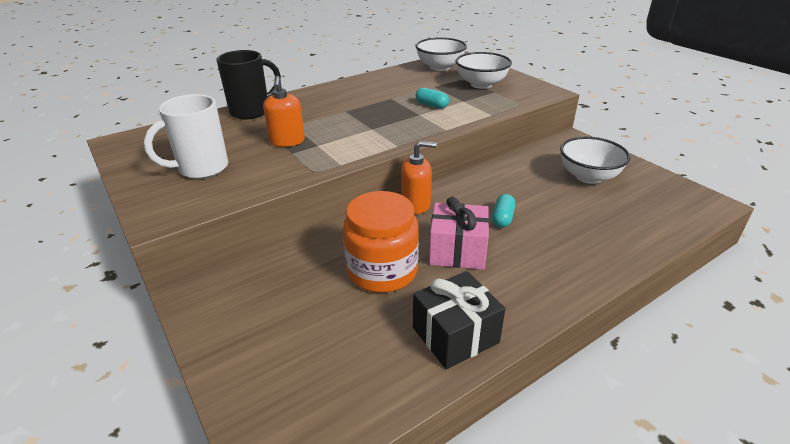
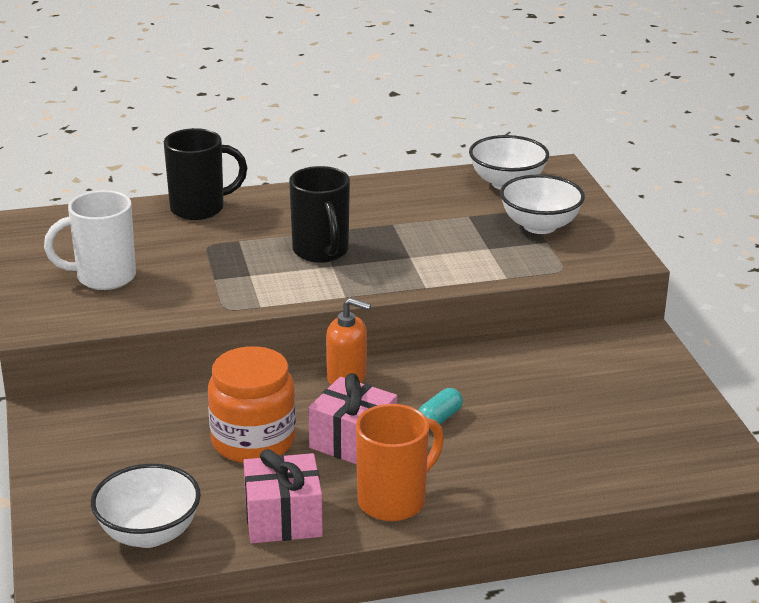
camera: 20 degrees right, 5 degrees down
(287, 141) = (218, 262): orange soap dispenser -> none
(357, 122) = (321, 252): none -> black mug
(431, 105) = (438, 246): turquoise capsule -> none
(455, 335) = (283, 519): black gift -> pink gift
(527, 291) = (394, 500): none -> orange mug
(588, 177) = (606, 394): white bowl -> white bowl (149, 533)

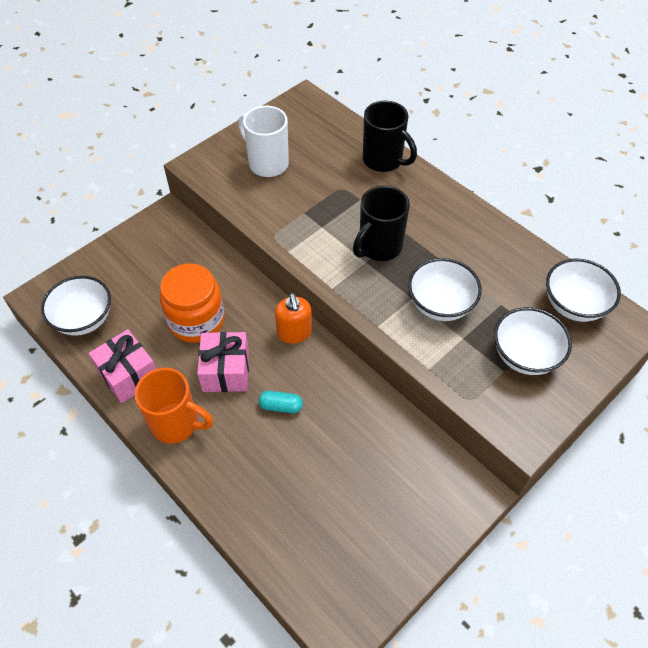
camera: 60 degrees right, 25 degrees up
(435, 245) = (440, 305): none -> white bowl

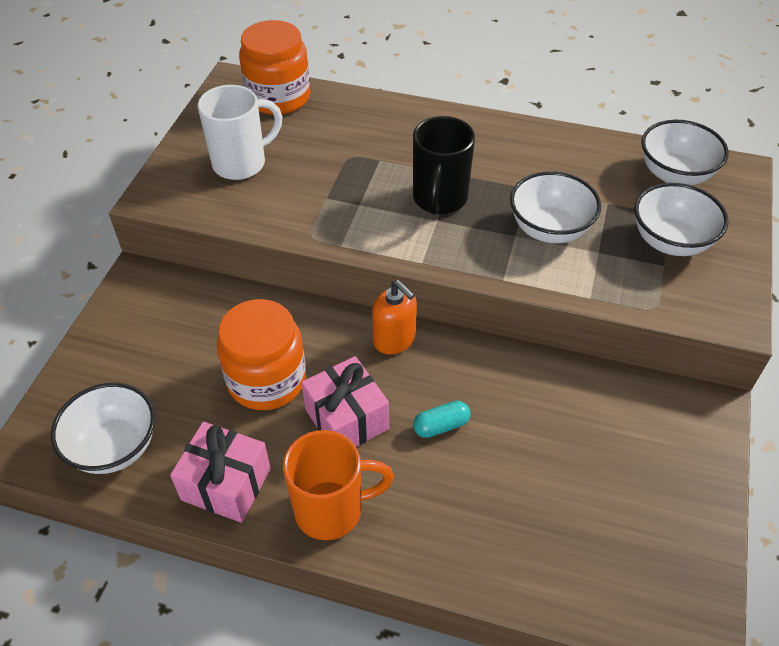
camera: 30 degrees left, 5 degrees down
(267, 163) = (241, 163): white mug -> white mug turned 135 degrees clockwise
(326, 123) = (278, 97): none -> orange jar
(384, 160) = (374, 112): black mug -> none

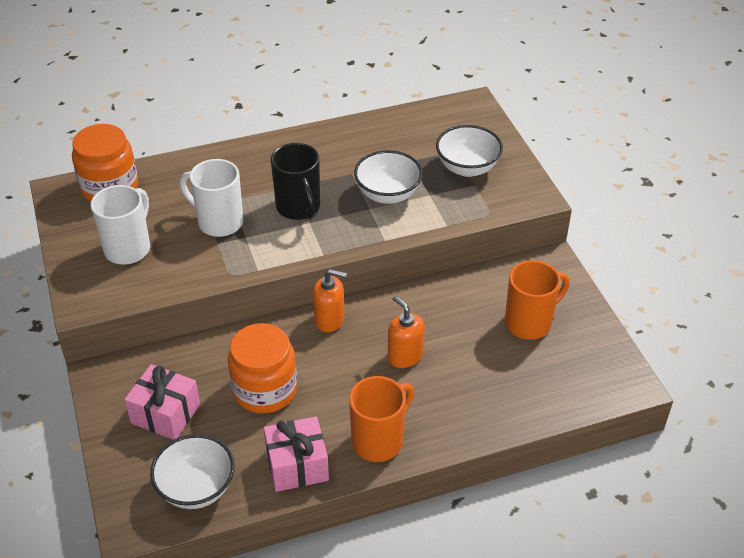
camera: 35 degrees left, 5 degrees down
(346, 176) = (218, 222): none -> white mug
(347, 419) = (341, 384): pink gift -> pink gift (165, 414)
(441, 426) = (405, 356): turquoise capsule -> orange soap dispenser
(622, 470) = (530, 322): none -> orange mug
(675, 174) = (437, 123): white bowl -> none

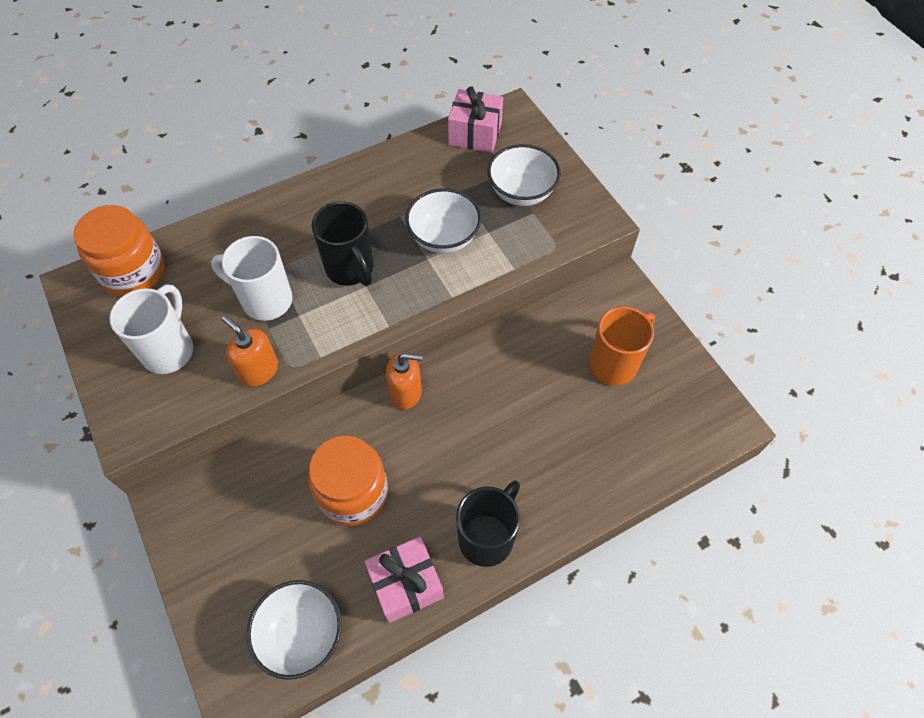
camera: 10 degrees left, 15 degrees up
(165, 414) = (250, 542): pink gift -> pink gift (475, 134)
(379, 440) = (487, 537): orange mug -> black mug
(405, 356) = (494, 425): orange soap dispenser -> orange soap dispenser (258, 370)

